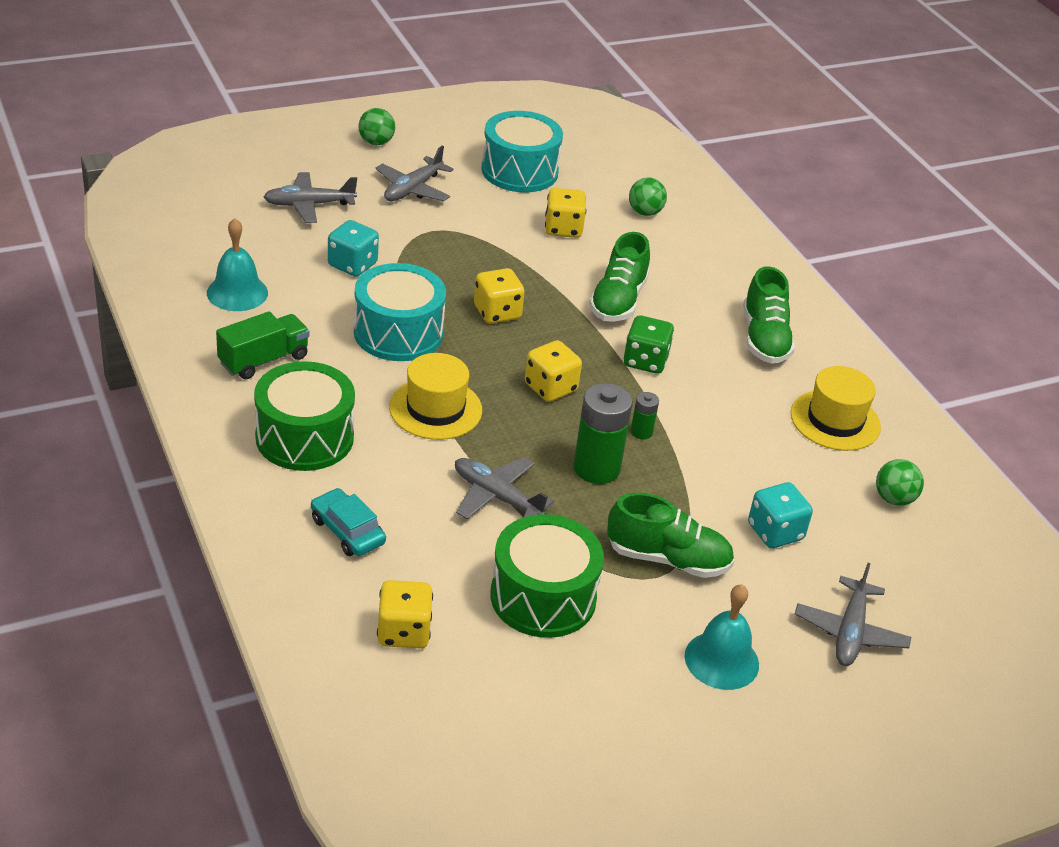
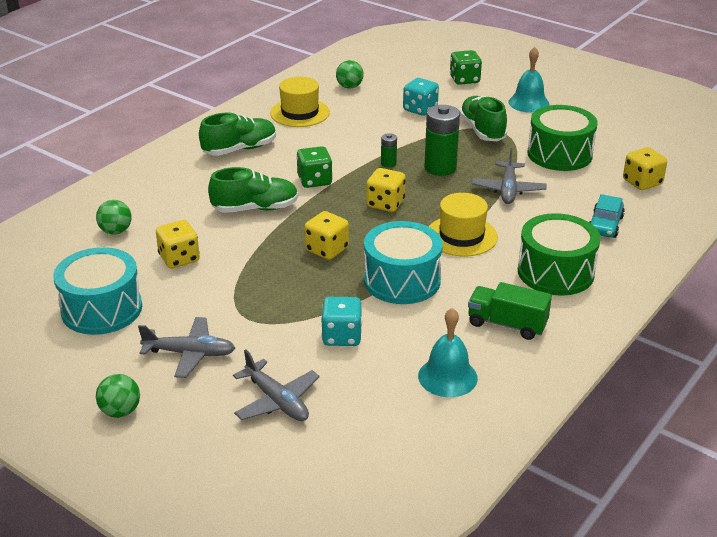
camera: 115 degrees left, 5 degrees down
(850, 632) = (464, 80): grey plane -> green dice

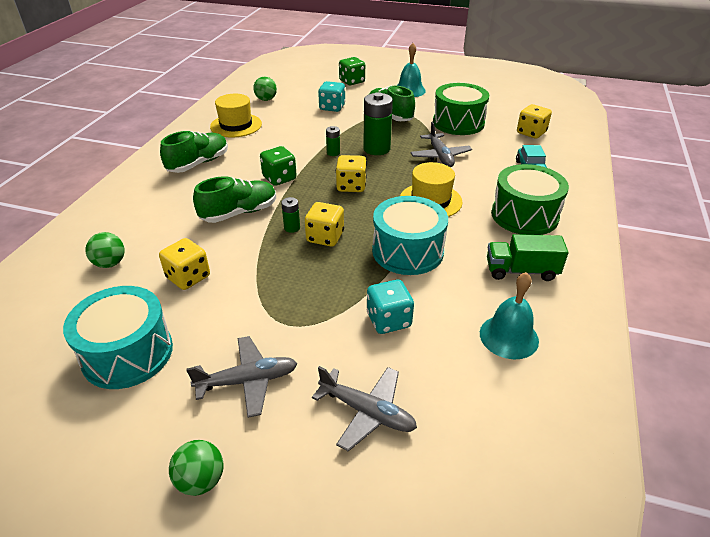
camera: 20 degrees left, 5 degrees up
(299, 233) = (292, 228): none -> green battery

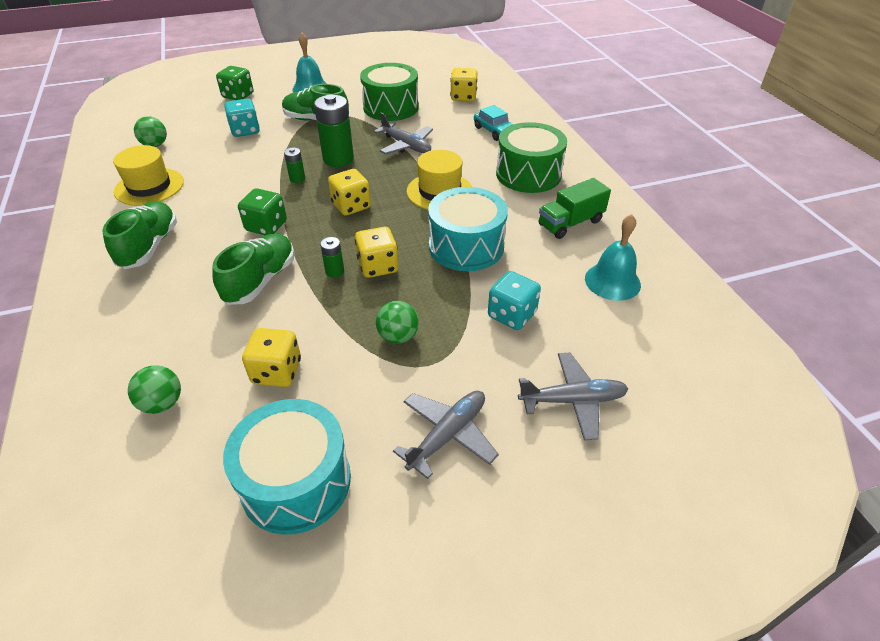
camera: 35 degrees left, 5 degrees up
(201, 480) = (500, 545): green ball -> green ball (398, 336)

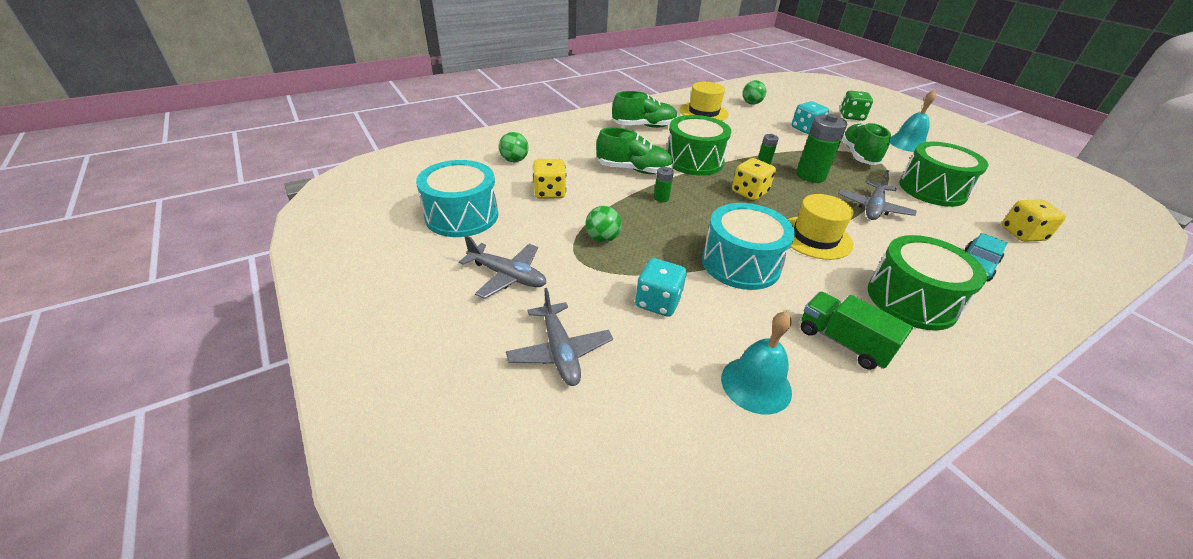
camera: 75 degrees right, 5 degrees down
(266, 226) = (694, 161): green dice -> green drum
(378, 266) = (679, 217): yellow dice -> none

